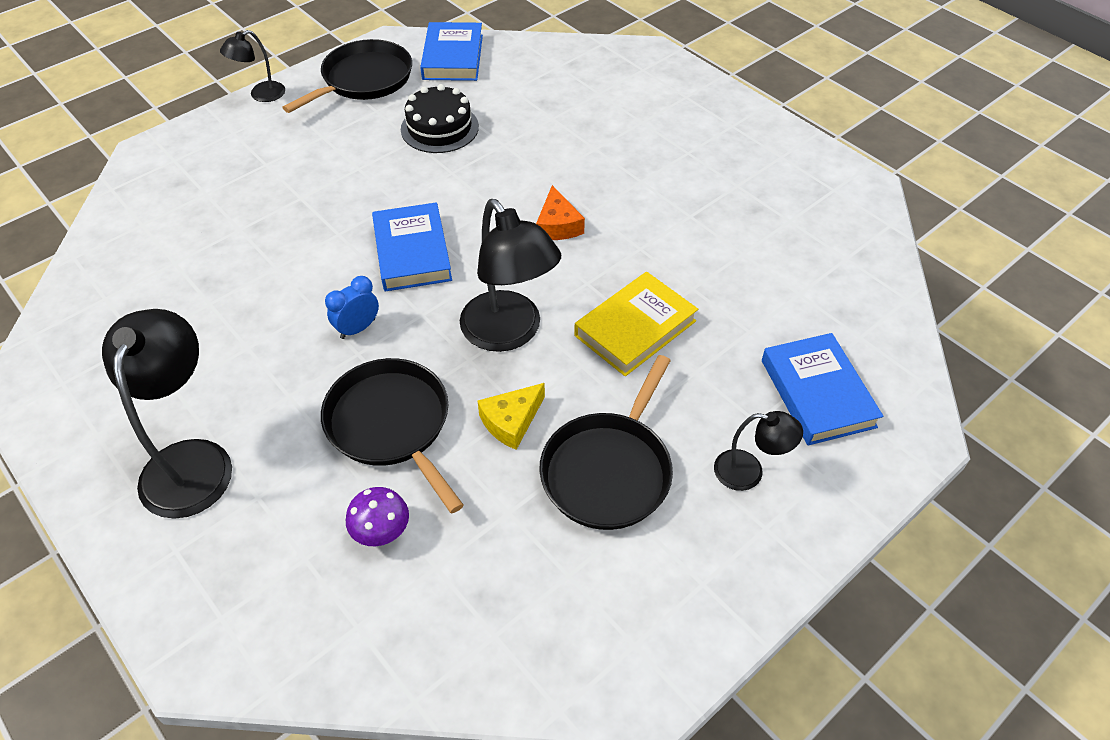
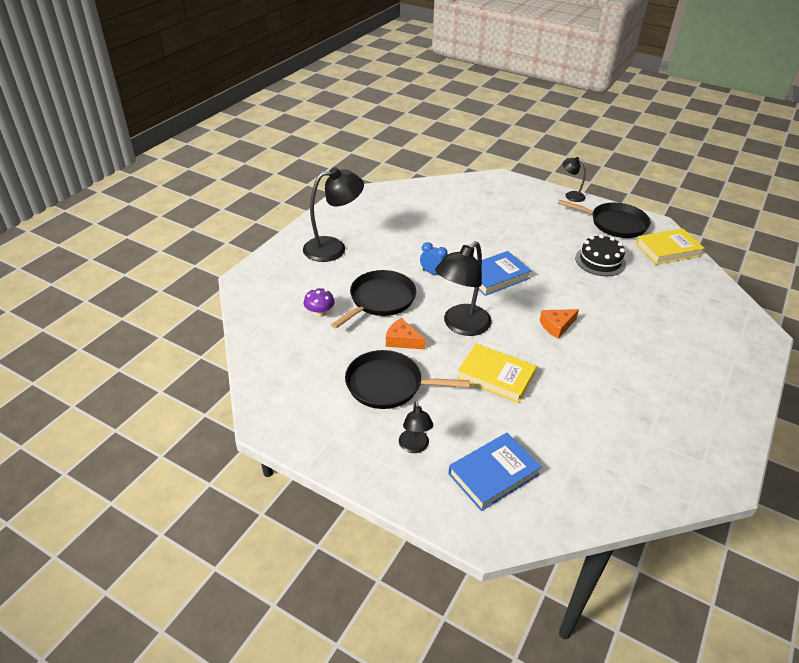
camera: 70 degrees right, 10 degrees down
(453, 57) = (668, 250): blue book -> yellow book
(511, 421) = (402, 340): yellow cheese -> orange cheese

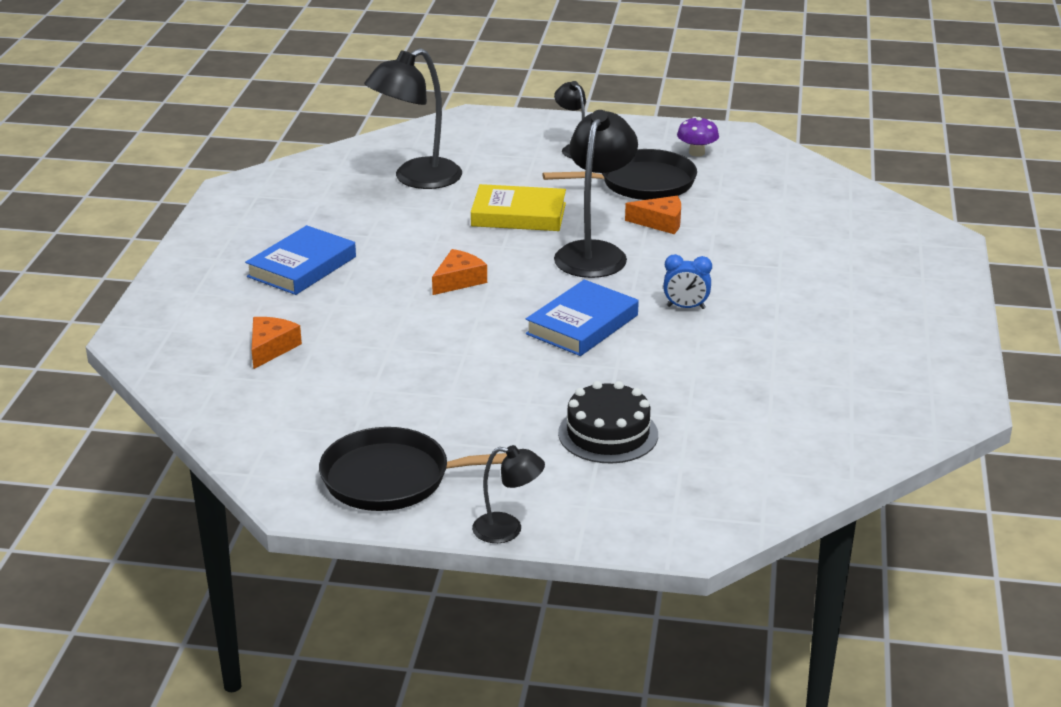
camera: 160 degrees right, 10 degrees down
(319, 313) = (795, 226): purple mushroom -> purple mushroom (697, 153)
(333, 248) = (875, 307): black lamp -> black lamp (416, 179)
(380, 300) = (731, 257): black pan -> none
(493, 474) = (483, 148): blue book -> blue book (302, 267)
(600, 261) = (411, 391): black cake -> black cake (608, 434)
(668, 250) = (279, 445): yellow book -> none
(677, 305) = (271, 348): none -> orange cheese

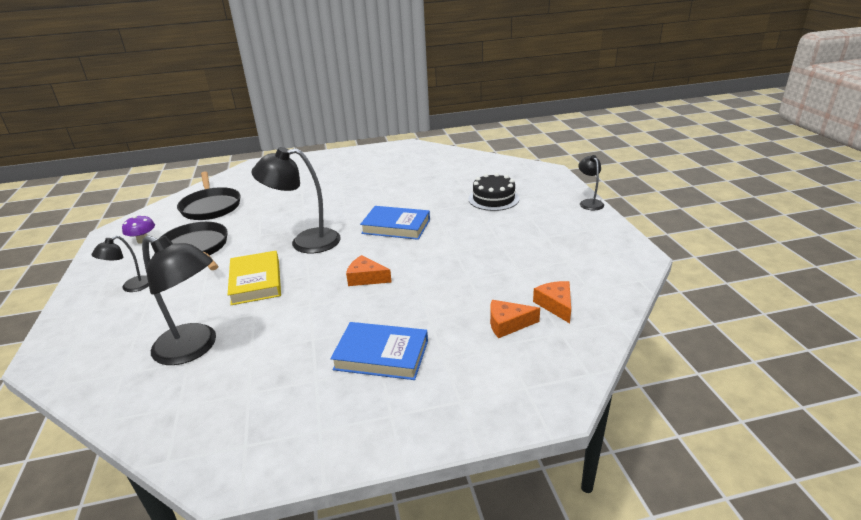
camera: 110 degrees left, 0 degrees up
(392, 478) = (589, 238): black pan -> black pan (211, 207)
(660, 222) = (256, 231): orange cheese -> orange cheese (556, 305)
(686, 307) = (359, 205): blue clock -> none

